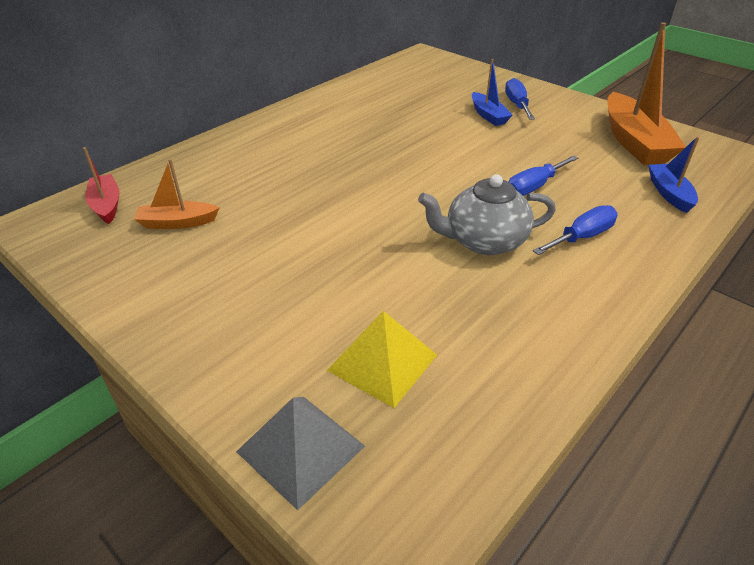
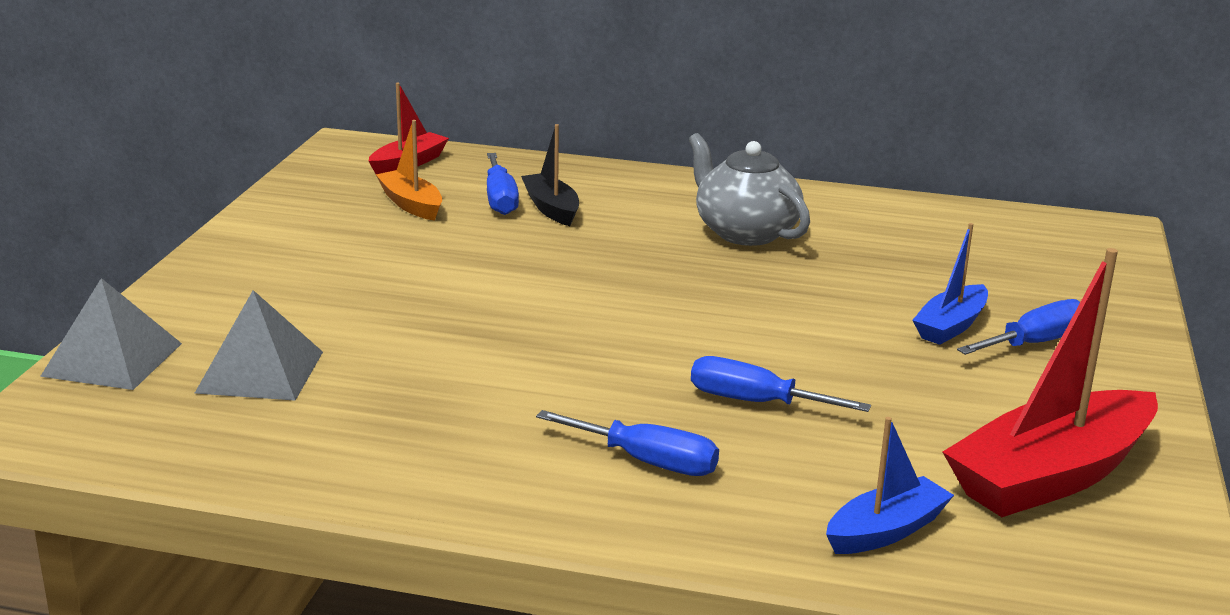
camera: 60 degrees right, 15 degrees down
(211, 187) = (500, 199): none -> blue screwdriver
(246, 174) = (551, 208): none -> black boat
(382, 362) = (260, 372): yellow pyramid -> grey pyramid
(483, 241) = (557, 388): grey teapot -> grey teapot (745, 232)
(634, 142) = (1051, 476): orange boat -> red boat

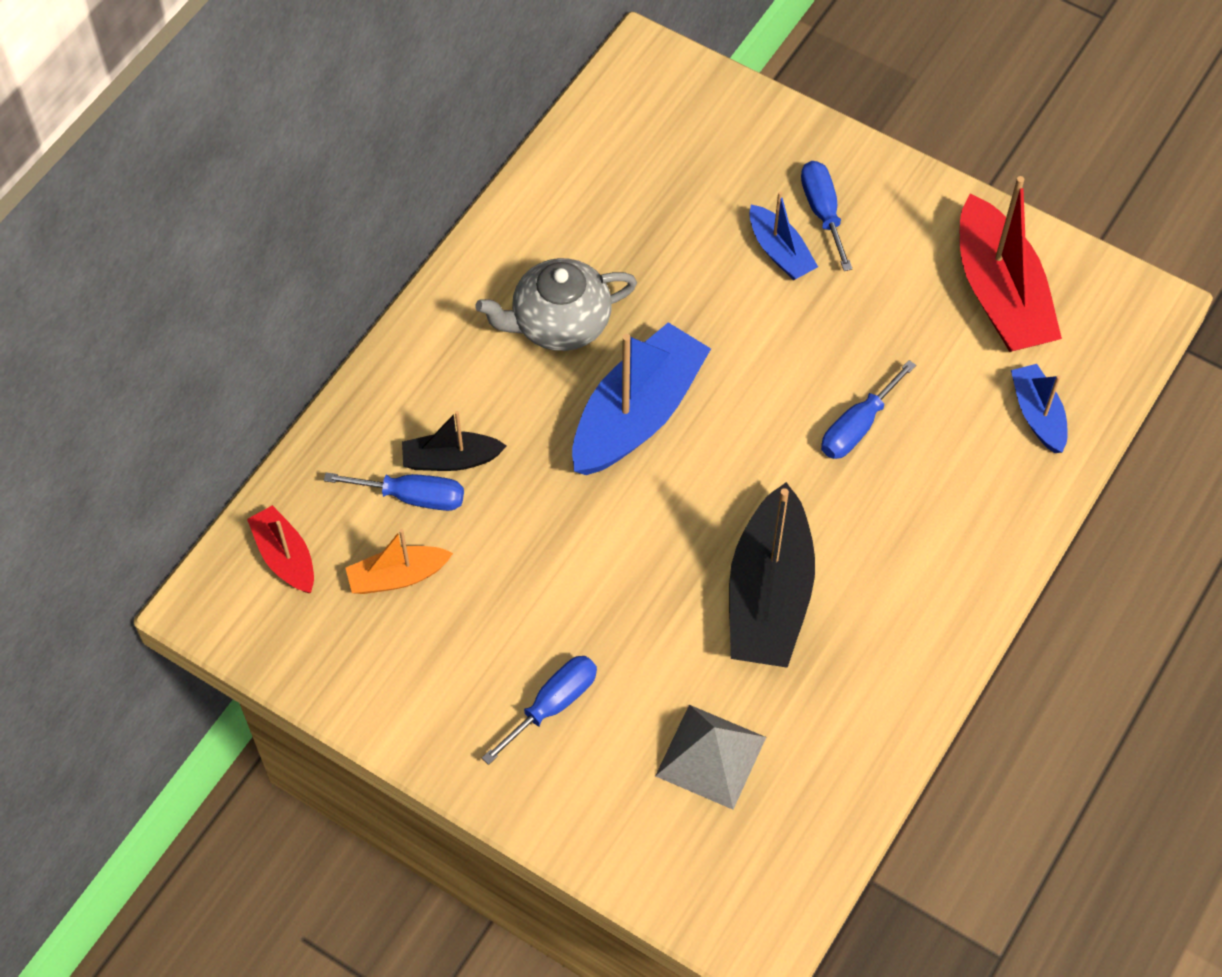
camera: 70 degrees left, 35 degrees up
(112, 359) = (654, 868): grey pyramid -> none
(485, 378) = (769, 595): none -> black boat
(647, 462) = (920, 522): blue screwdriver -> blue screwdriver (553, 705)
(669, 280) = (637, 414): none -> blue boat

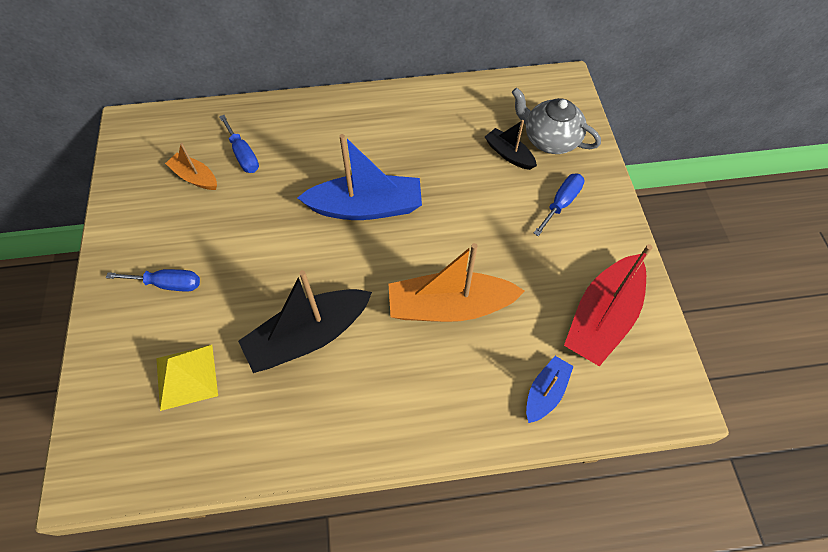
camera: 50 degrees right, 0 degrees up
(285, 557) = (174, 132): red boat -> none
(451, 459) = (275, 155): black boat -> black boat (509, 154)
(559, 323) = (387, 145): grey teapot -> grey teapot (550, 139)
(710, 756) = (186, 376): grey pyramid -> yellow pyramid
(780, 252) = (518, 201): blue boat -> none
(857, 427) = (450, 306): blue screwdriver -> orange boat

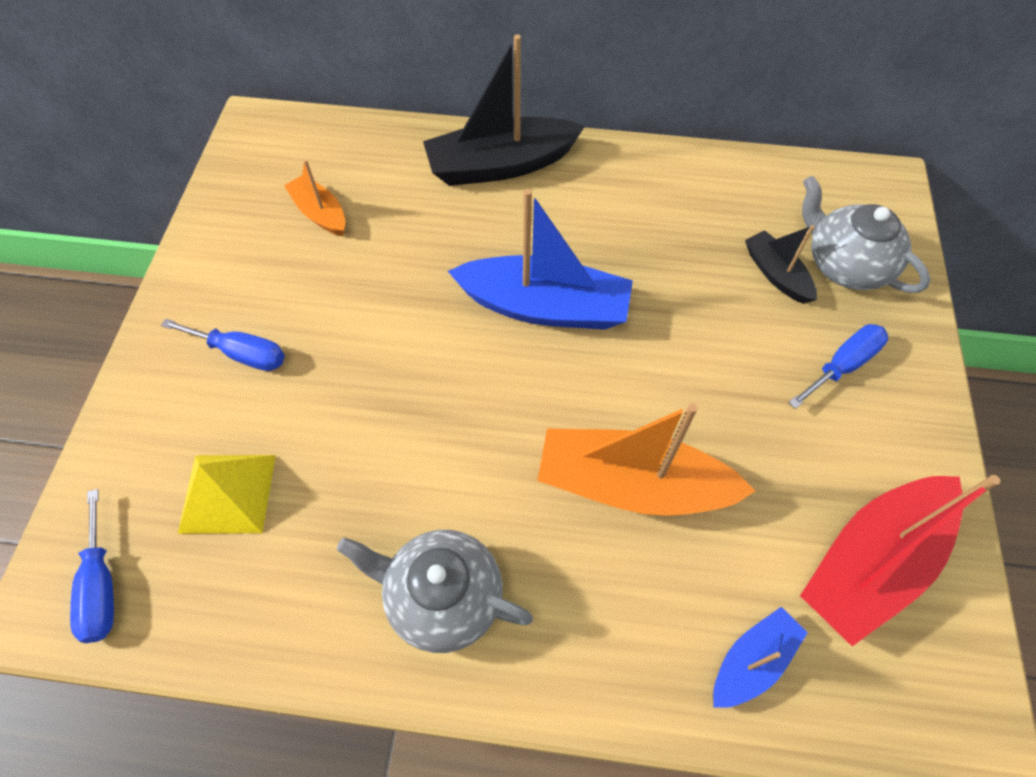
camera: 15 degrees right, 0 degrees up
(243, 155) = (393, 196): blue screwdriver -> blue screwdriver (102, 586)
(308, 336) = (413, 477): black boat -> black boat (500, 165)
(348, 404) = (442, 597): none -> grey teapot

